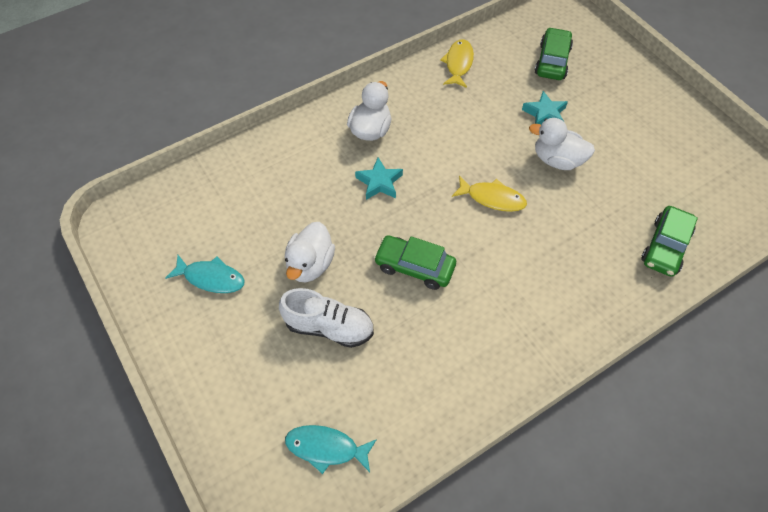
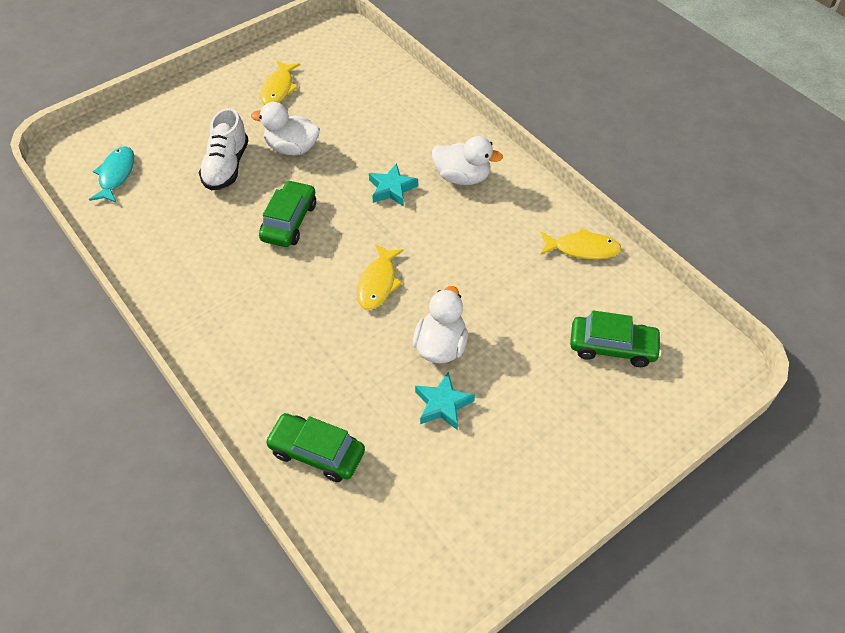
camera: 85 degrees right, 5 degrees down
(211, 278) = (278, 89): turquoise fish -> yellow fish
(544, 114) = (514, 335): turquoise star -> turquoise star (443, 404)

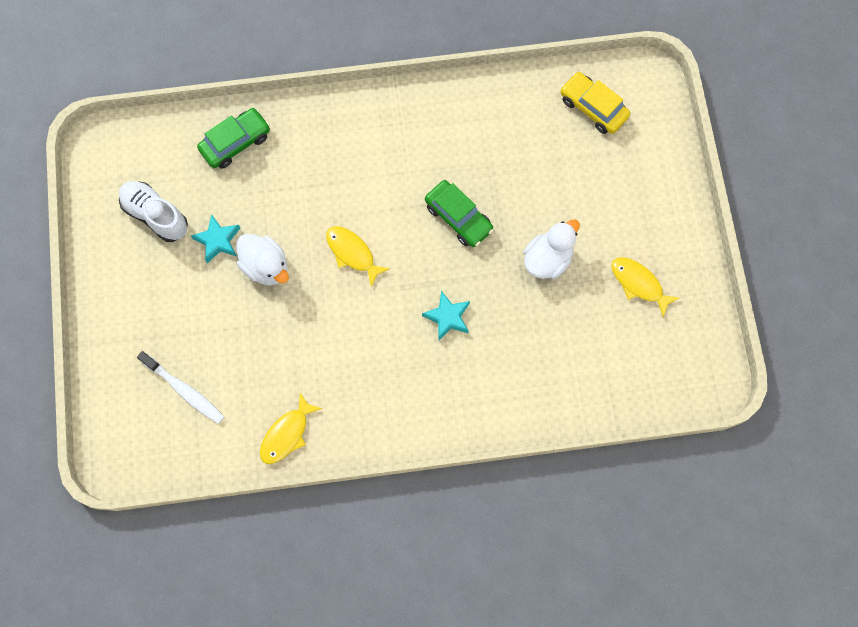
camera: 120 degrees right, 20 degrees up
(116, 175) = (593, 108): turquoise fish -> yellow car
(226, 166) = (554, 196): white shoe -> white shoe (156, 215)
(462, 177) = (426, 385): white duck -> none
(612, 347) = (184, 390): green car -> white toothbrush

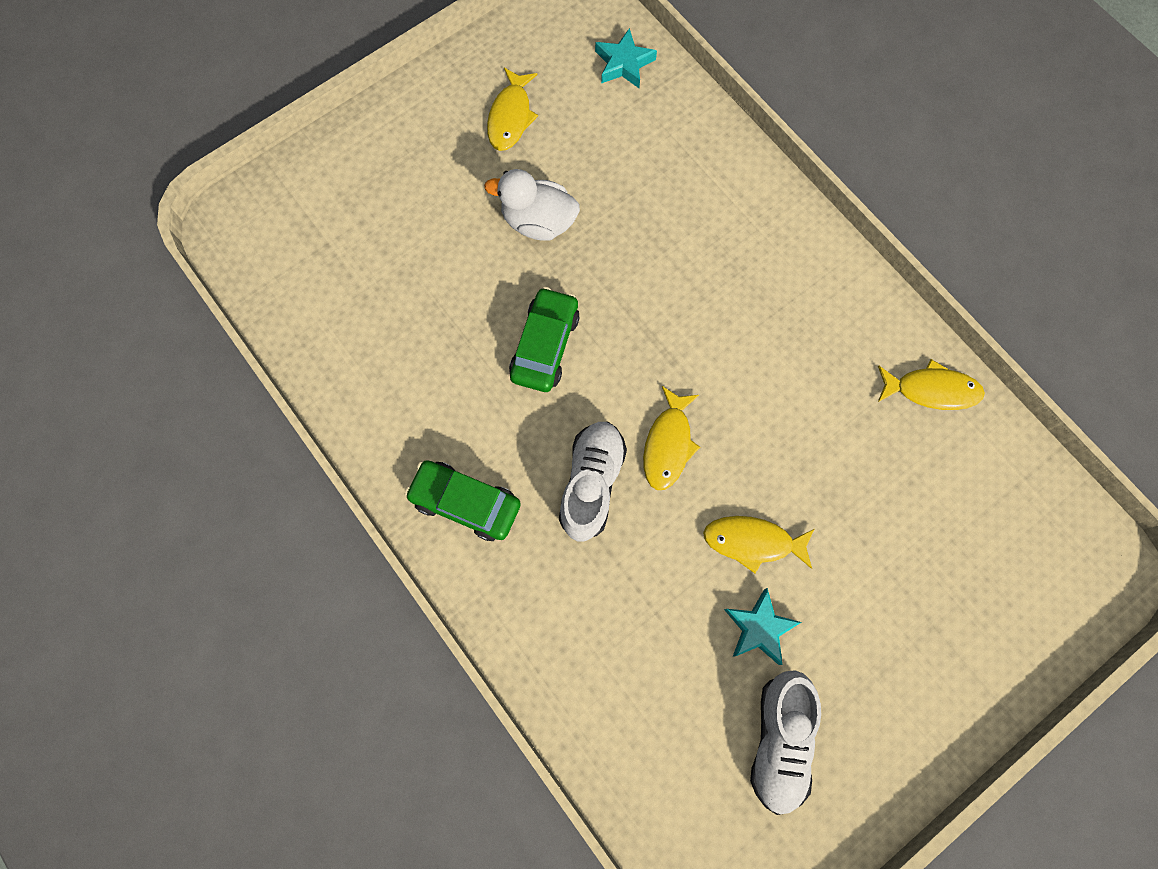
camera: 120 degrees left, 0 degrees up
(184, 390) = (969, 543): white toothbrush -> none
(236, 142) = (608, 696): green car -> green car (465, 503)
(266, 266) = (753, 542): white duck -> yellow fish
(356, 197) = (591, 483): none -> white shoe
(448, 317) = (677, 291): turquoise star -> turquoise star (624, 63)
(593, 108) = (306, 268): yellow car -> none

